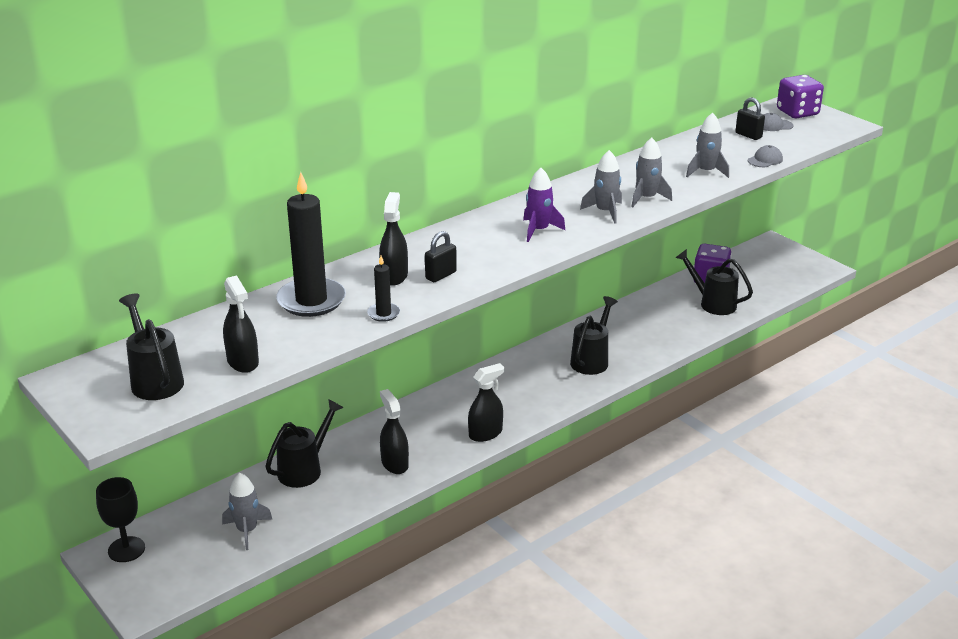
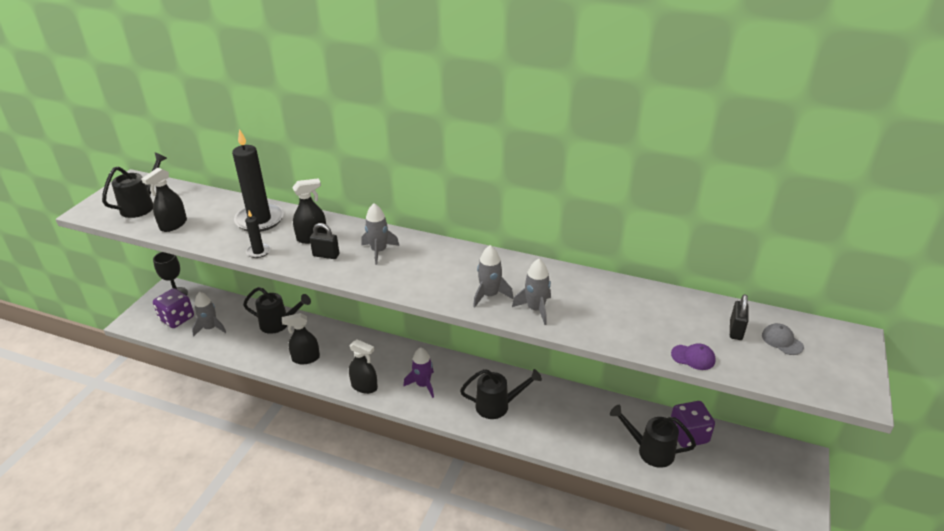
camera: 60 degrees right, 5 degrees up
(394, 463) = (305, 358): black spray bottle -> black spray bottle turned 135 degrees counterclockwise
(539, 230) = (428, 274): purple rocket -> purple rocket (423, 385)
(706, 172) = (624, 327): grey rocket -> grey rocket (379, 251)
(713, 303) = (650, 451): black watering can -> black watering can turned 75 degrees counterclockwise
(765, 160) = (693, 357): grey cap -> purple cap
(797, 112) = (836, 348): purple dice -> purple dice (177, 318)

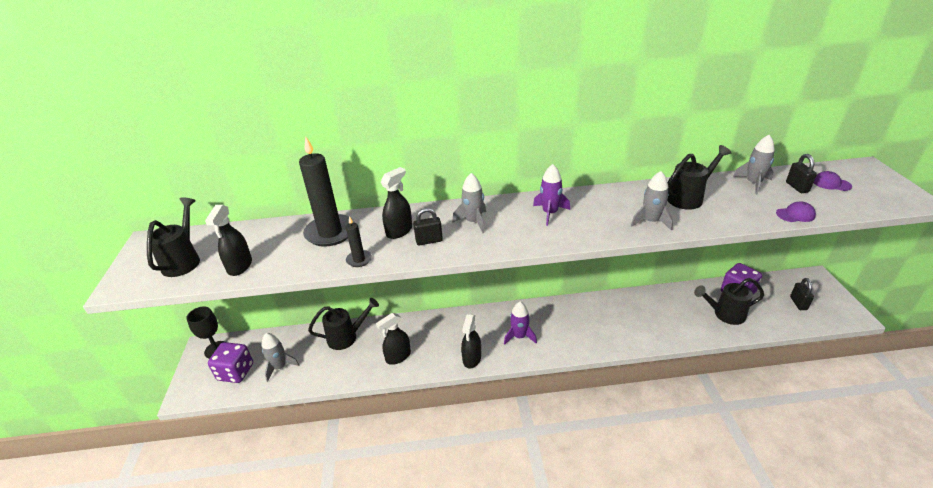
camera: 25 degrees left, 0 degrees up
(364, 386) = (472, 358): black spray bottle -> black spray bottle turned 105 degrees clockwise
(452, 267) = (550, 213): none -> purple rocket
(489, 295) = (604, 224): grey rocket -> grey rocket (753, 183)
(497, 406) = (591, 328): black watering can -> black watering can (688, 198)
(749, 475) = (798, 303): none -> black padlock
(782, 341) = (831, 183): grey cap -> purple cap

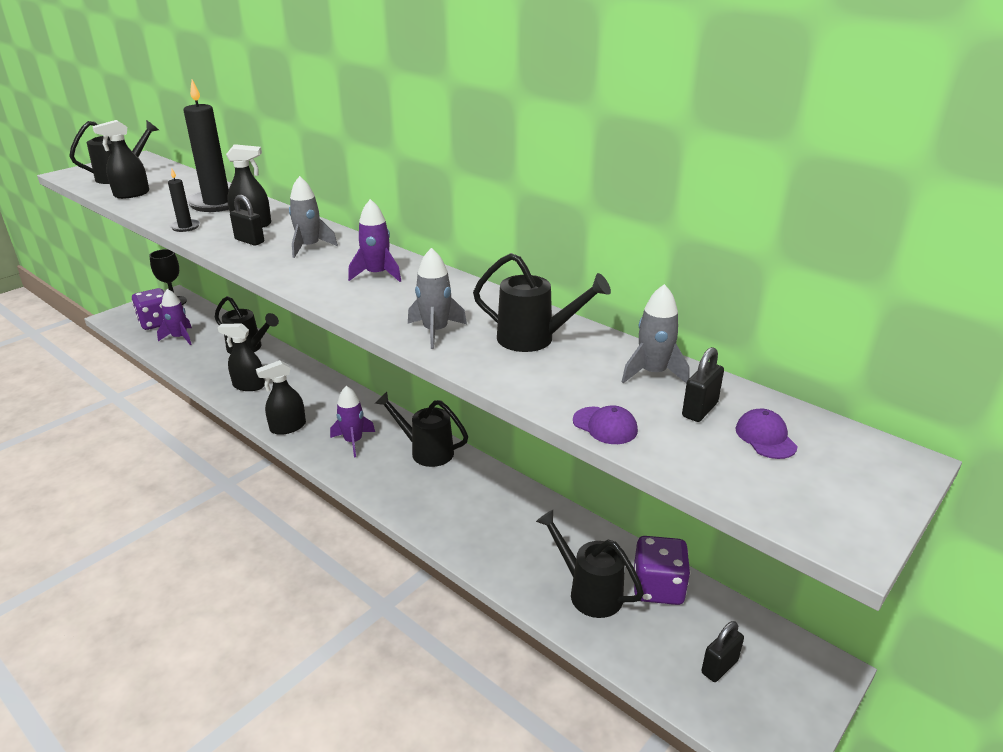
camera: 45 degrees right, 5 degrees down
(280, 367) = (179, 337): grey rocket -> purple rocket
(560, 312) = (426, 451): none -> black watering can

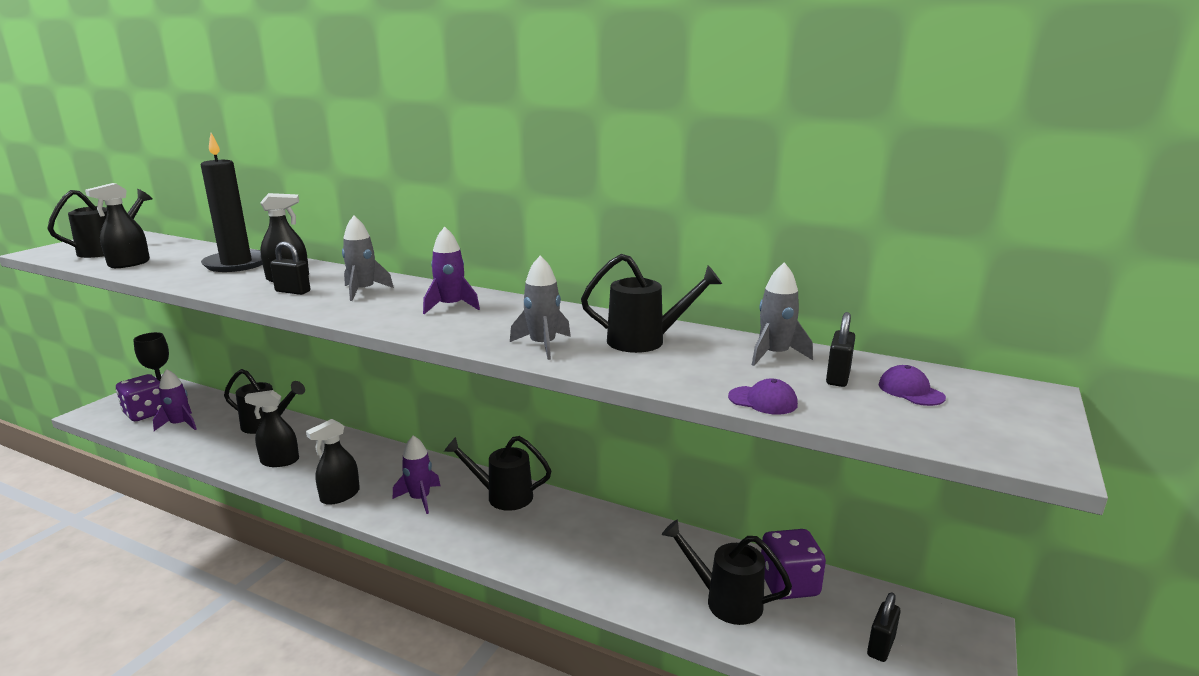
camera: 15 degrees left, 10 degrees down
(185, 227) = (210, 286): black candle -> none

